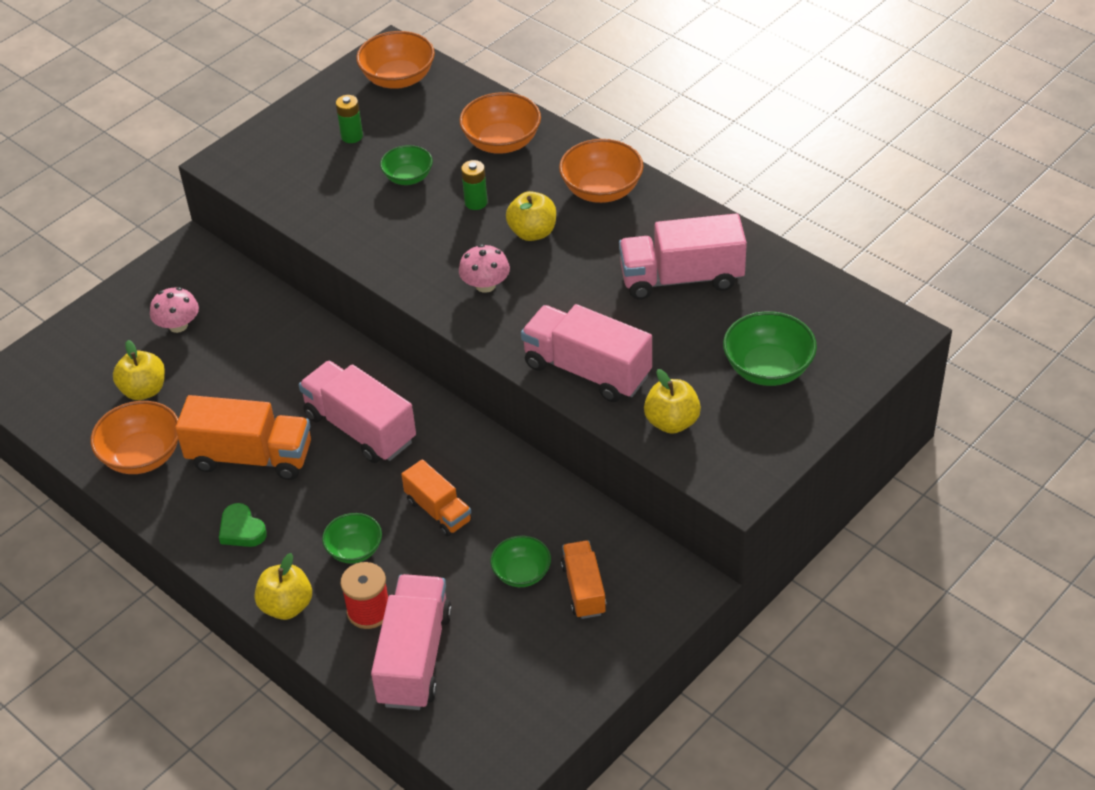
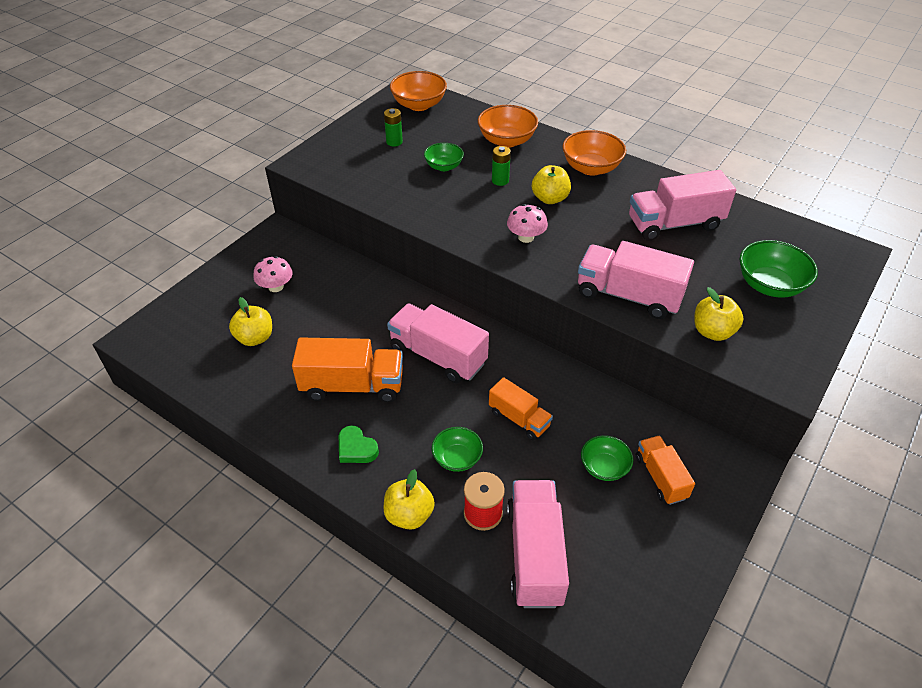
camera: 10 degrees left, 0 degrees up
(142, 456) = (260, 391): orange bowl -> none

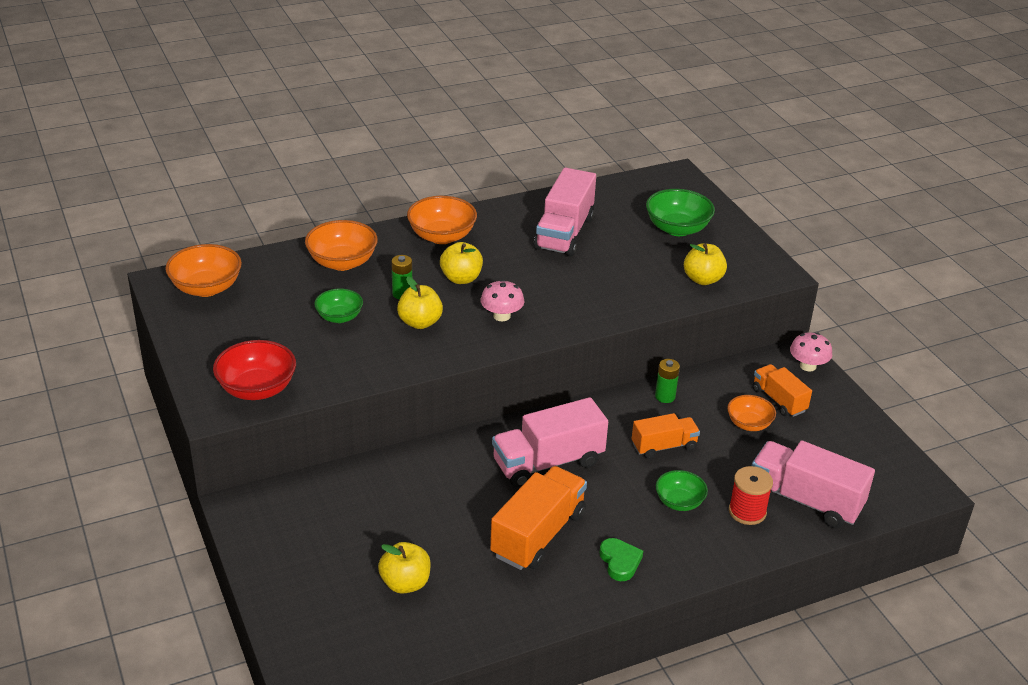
camera: 60 degrees left, 10 degrees down
(276, 287) = (337, 539): pink mushroom -> pink mushroom (808, 366)
(335, 168) = (257, 389): none -> red bowl
(356, 448) = (620, 562): green heart -> green heart turned 90 degrees counterclockwise
(394, 142) = (256, 331): green battery -> green battery (665, 396)
(409, 515) = (719, 556): yellow apple -> yellow apple (420, 322)
(604, 467) = (749, 424): green bowl -> orange bowl
(628, 295) = (628, 298): pink truck -> none
(660, 477) = (779, 400): orange truck -> orange truck turned 45 degrees clockwise

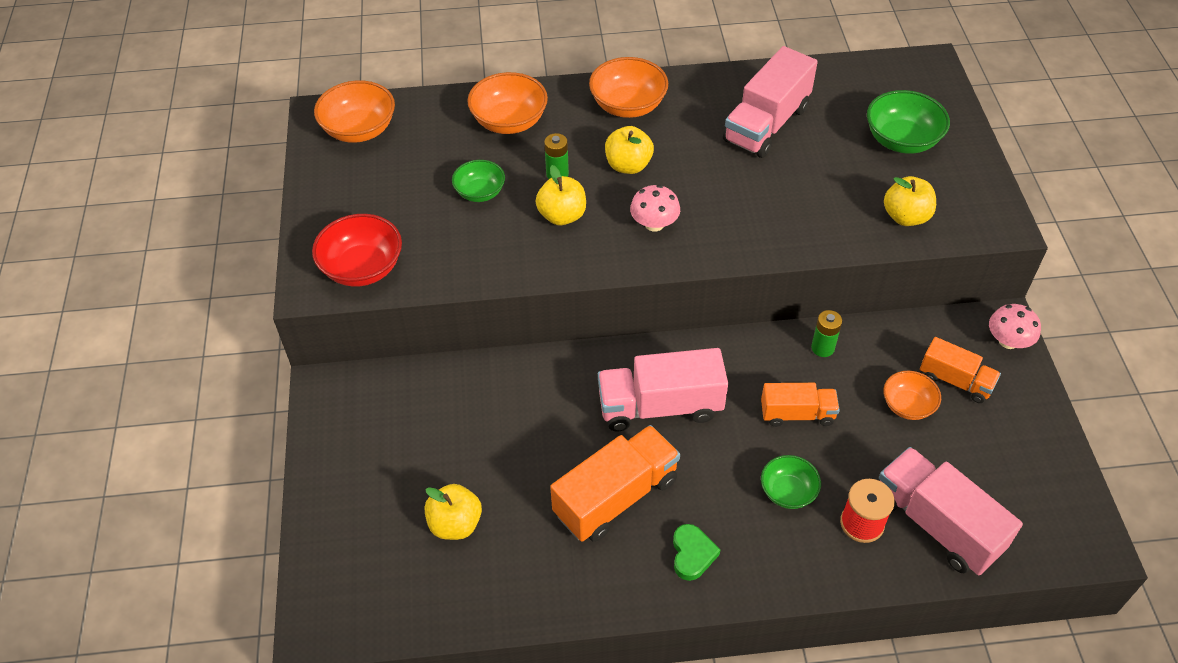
camera: 20 degrees right, 15 degrees up
(779, 400) = (955, 381): orange truck -> orange truck turned 135 degrees clockwise

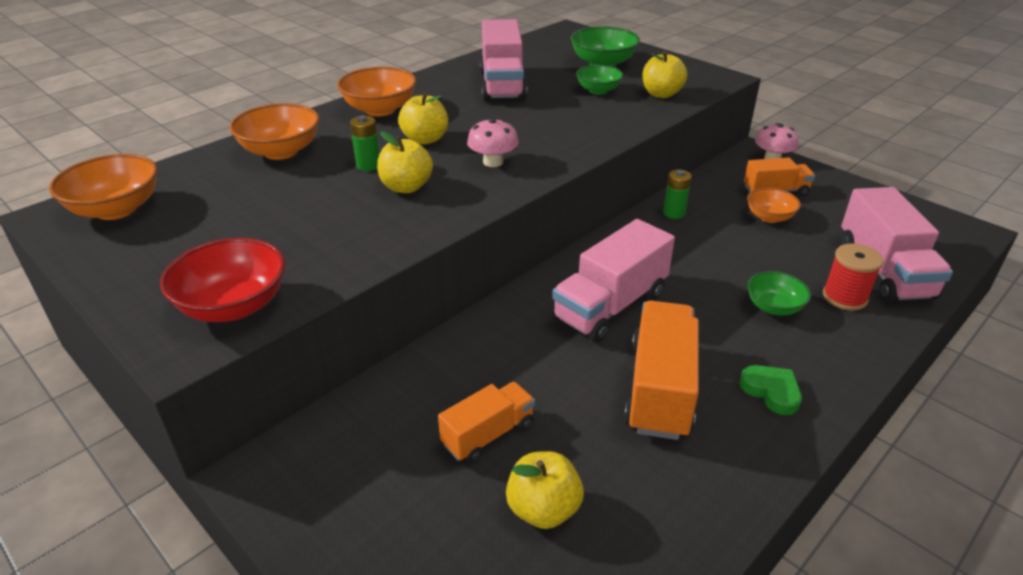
camera: 40 degrees left, 15 degrees down
(480, 192) = (306, 202): green bowl -> green bowl (598, 90)
(797, 414) = (711, 258): orange truck -> orange truck (488, 434)
(936, 524) = (883, 271): pink truck -> pink truck turned 105 degrees counterclockwise

